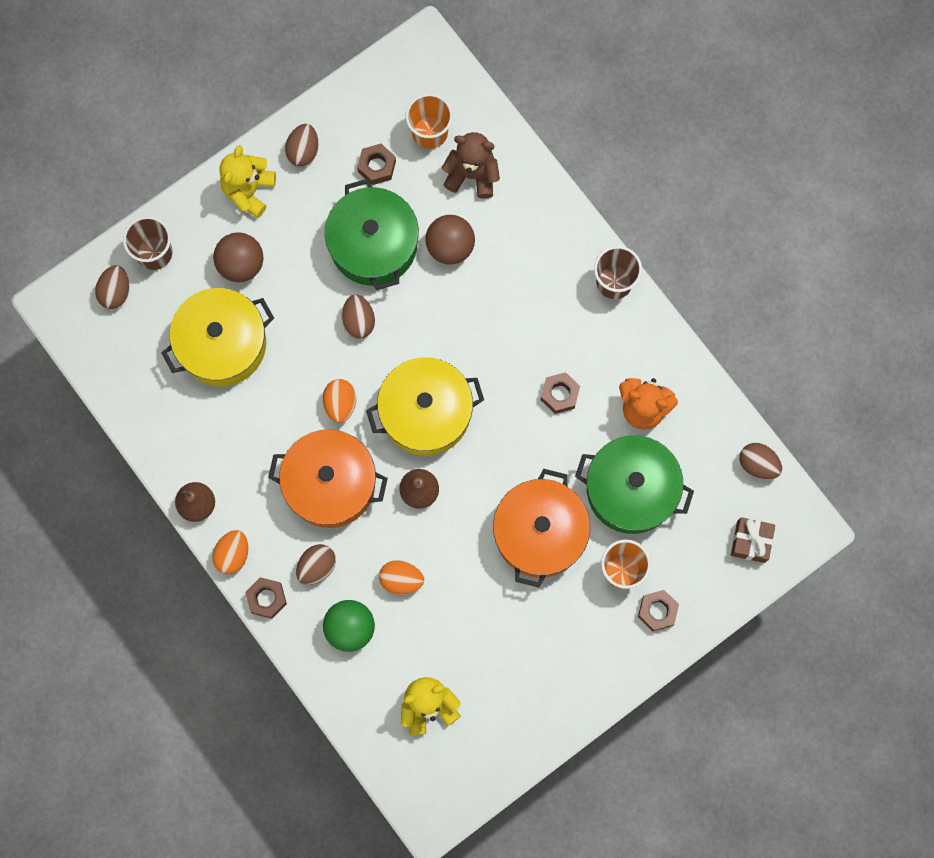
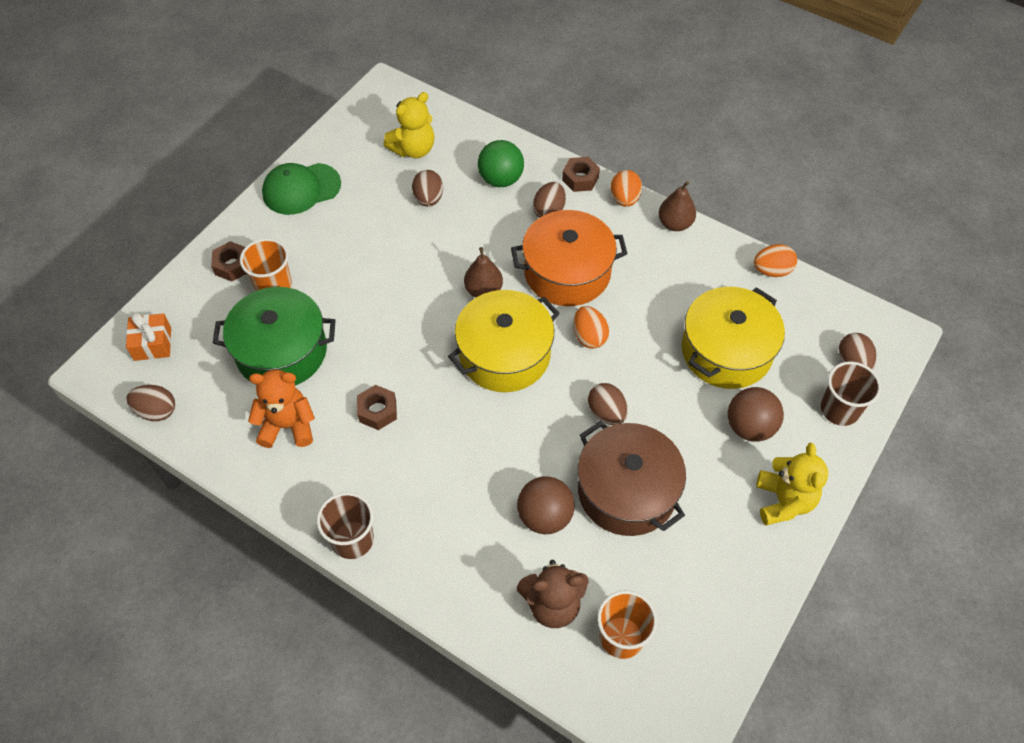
camera: 160 degrees right, 20 degrees down
(303, 151) = (750, 564): brown egg -> brown egg (428, 199)
(373, 244) = (627, 491): green pot -> brown pot
(377, 166) = (662, 575): brown nut -> none
(401, 579) = (472, 223): orange egg -> orange egg (772, 271)
(540, 533) = (359, 292): orange pot -> none
(564, 691) = (301, 189): none -> green cap
(751, 542) = (153, 344): brown gift -> orange gift

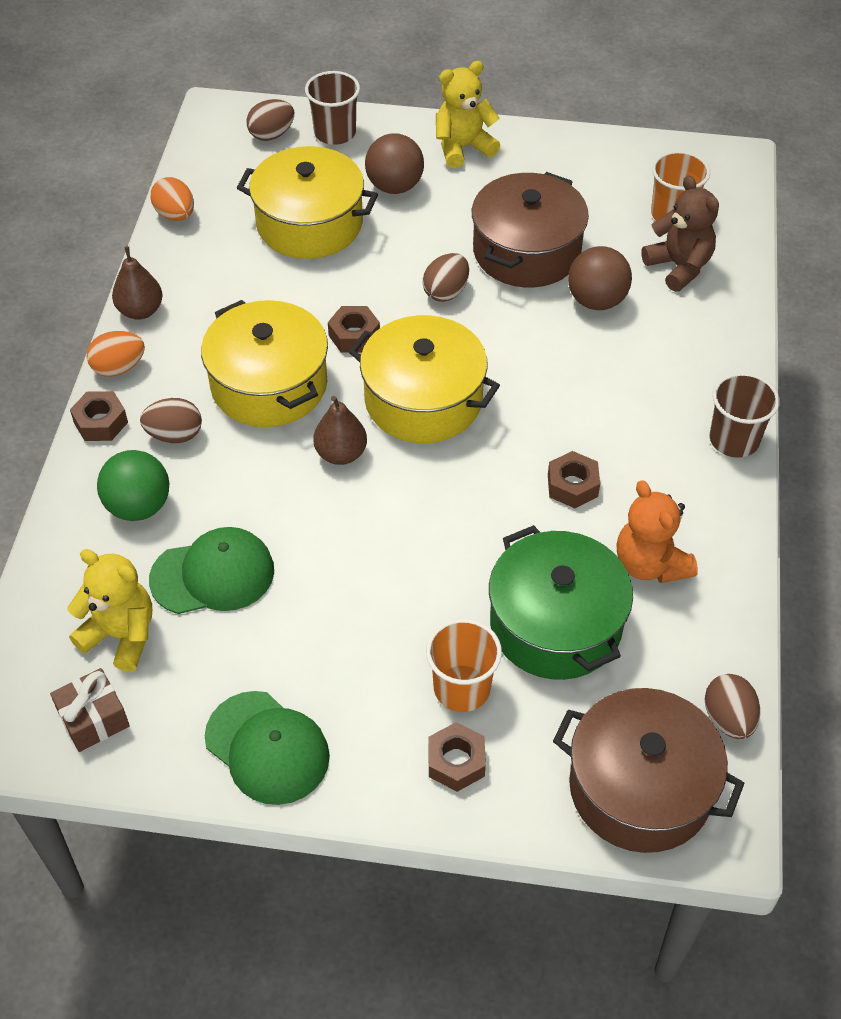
camera: 115 degrees left, 5 degrees down
(153, 344) = (640, 787): orange gift -> brown pot
(369, 126) = (93, 719): none -> brown gift
(428, 199) = (213, 575): brown egg -> green cap
(567, 272) = (269, 384): orange pot -> yellow pot
(589, 336) = (354, 335): orange egg -> brown nut

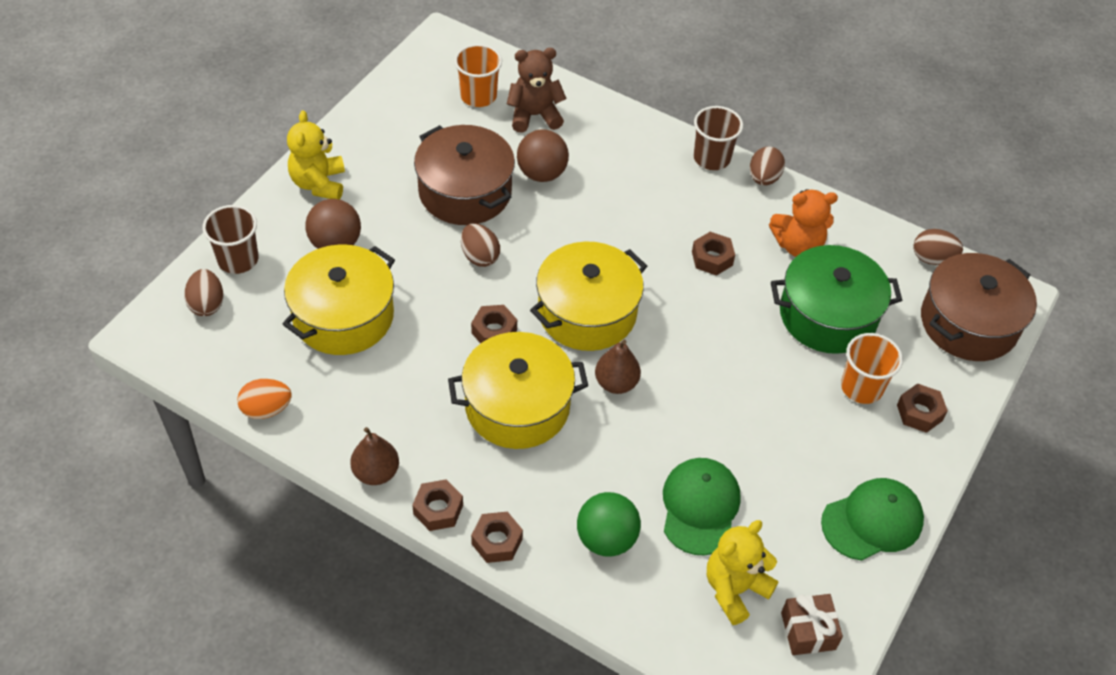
camera: 70 degrees left, 0 degrees up
(119, 368) = (438, 509): orange egg -> brown nut
(175, 435) = (539, 490): brown egg -> brown egg (763, 178)

